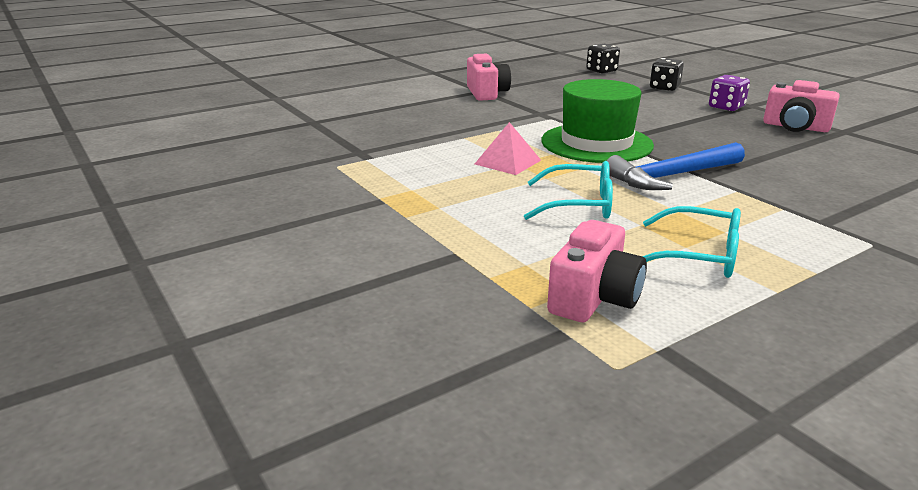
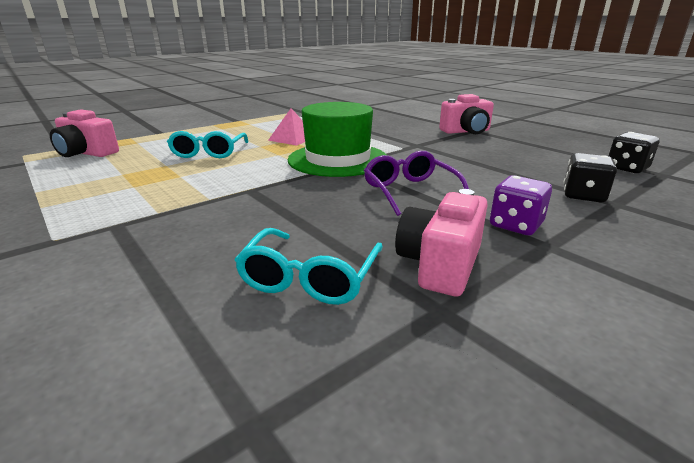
camera: 85 degrees right, 0 degrees up
(672, 176) = (253, 179): blue hammer -> none
(678, 125) = (410, 191): none -> purple glasses
(698, 256) = (106, 176): turquoise glasses -> turquoise glasses (310, 278)

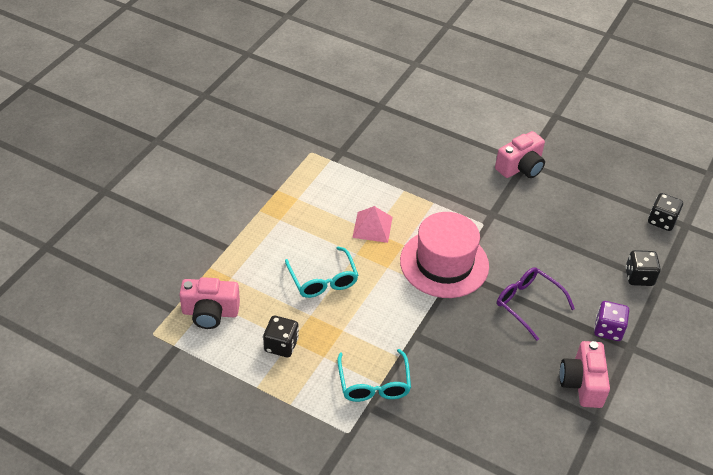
camera: 25 degrees left, 20 degrees up
(108, 175) = (281, 345): none -> black dice
(310, 278) = (524, 416): turquoise glasses -> turquoise glasses (374, 384)
(338, 159) = (444, 263): green hat -> pink hat

